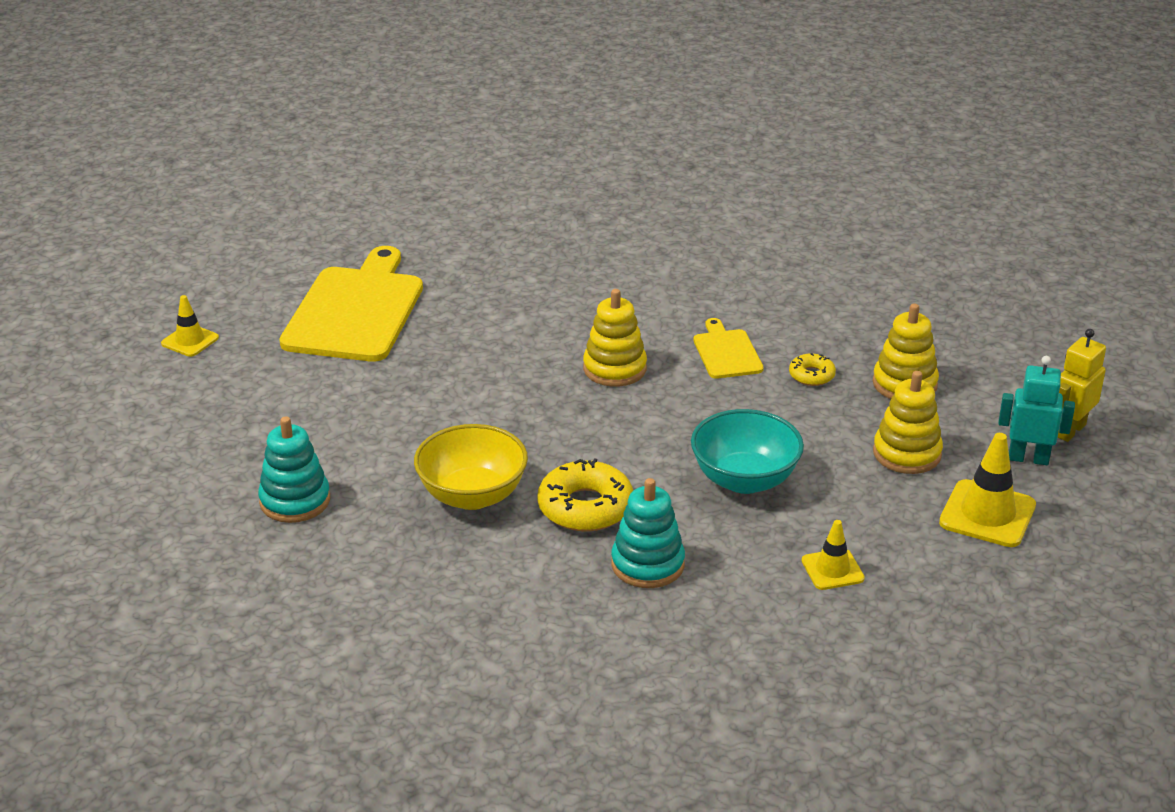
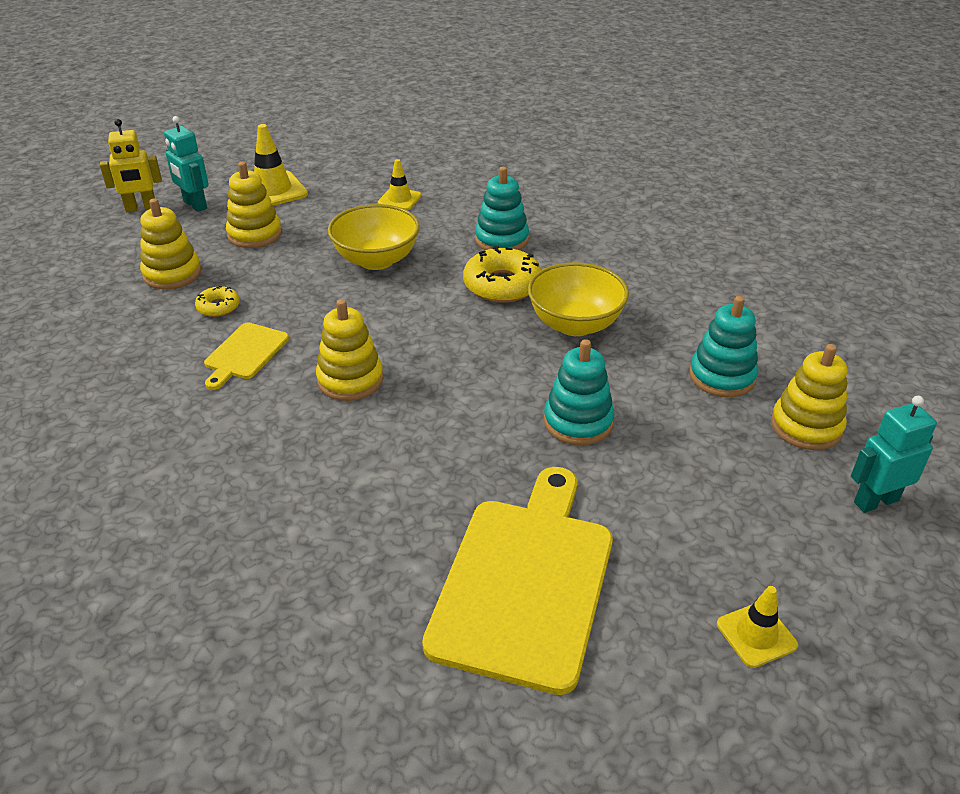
camera: 145 degrees left, 5 degrees up
(123, 448) = (875, 501): none -> turquoise robot
(197, 485) = (806, 426): none -> yellow stacking toy
(355, 311) = (525, 582): yellow cutting board -> yellow cutting board turned 150 degrees clockwise
(397, 412) = (578, 422): none -> turquoise stacking toy
(744, 479) = (376, 260): turquoise bowl -> yellow bowl

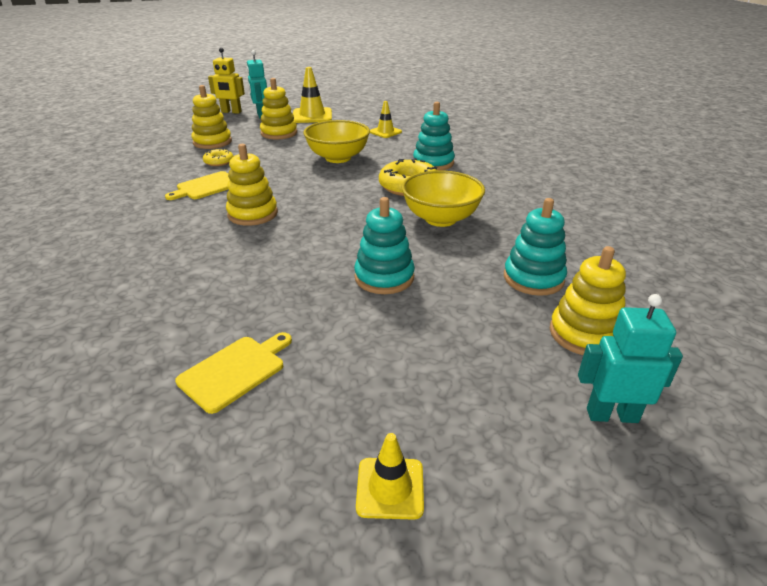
camera: 25 degrees right, 5 degrees down
(525, 582) = (235, 371): yellow cutting board -> yellow cutting board, size x0.49

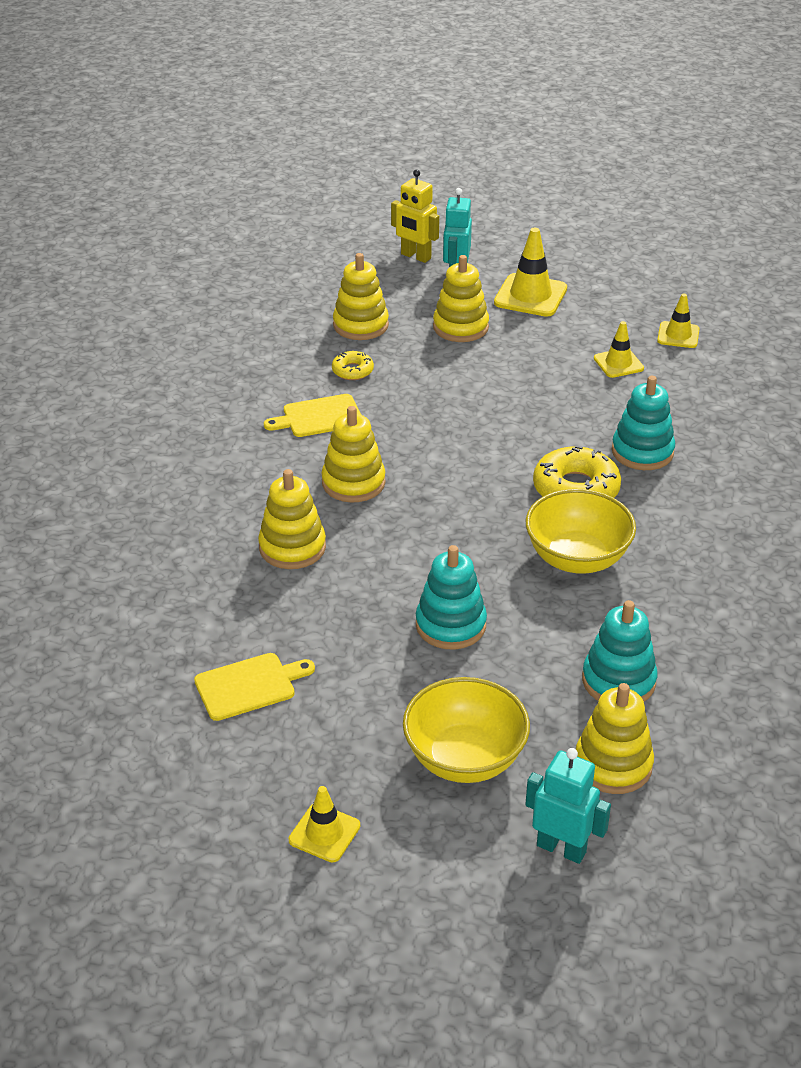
camera: 25 degrees right, 5 degrees up
(224, 261) = (292, 547): none -> yellow stacking toy
(338, 158) = (514, 405): yellow bowl -> yellow bowl (464, 758)
(408, 117) = (678, 335): none -> yellow traffic cone

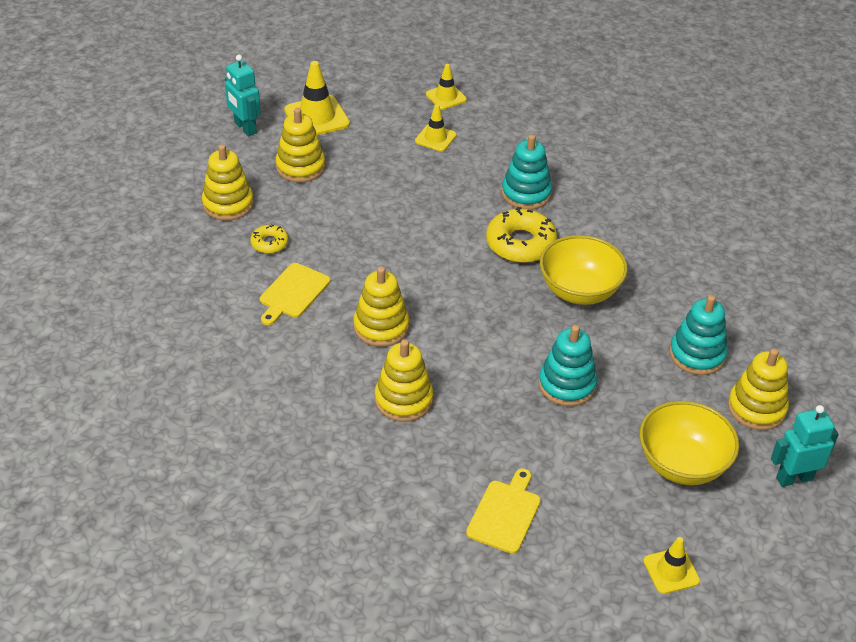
camera: 45 degrees left, 5 degrees up
(415, 256) = (196, 127): yellow robot -> none

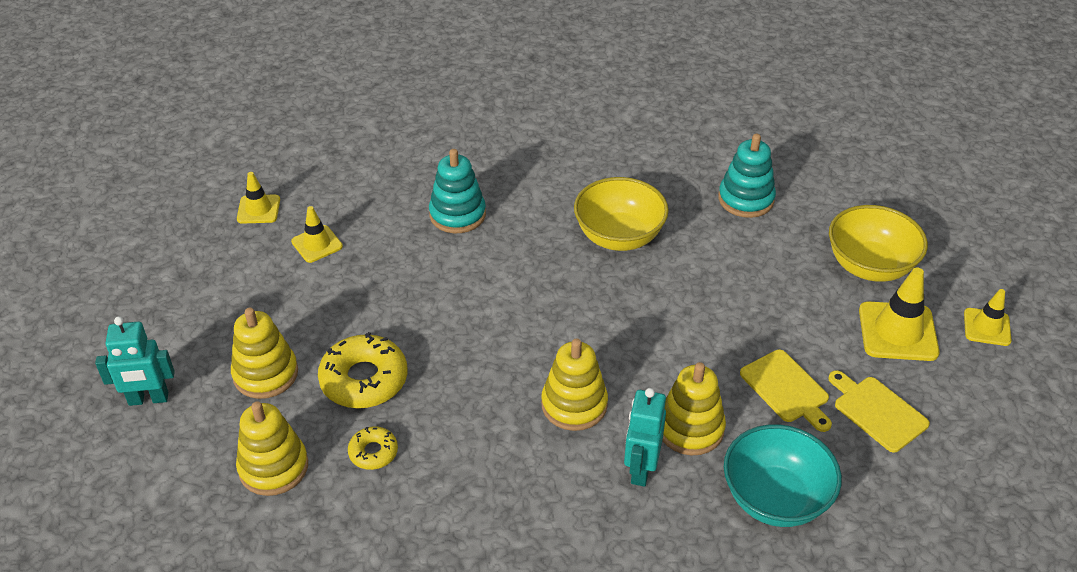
camera: 60 degrees left, 0 degrees up
(293, 293) = (471, 461): yellow cutting board -> yellow cutting board (786, 389)
(317, 117) = (191, 326): yellow traffic cone -> yellow traffic cone (898, 332)
(367, 471) = (775, 499): none -> turquoise bowl
(520, 243) = (526, 249): yellow donut -> yellow donut (364, 380)
(567, 385) = (736, 298): turquoise stacking toy -> none
(756, 408) = (827, 193): yellow stacking toy -> none
(794, 478) = (914, 208): turquoise robot -> turquoise robot (640, 469)

